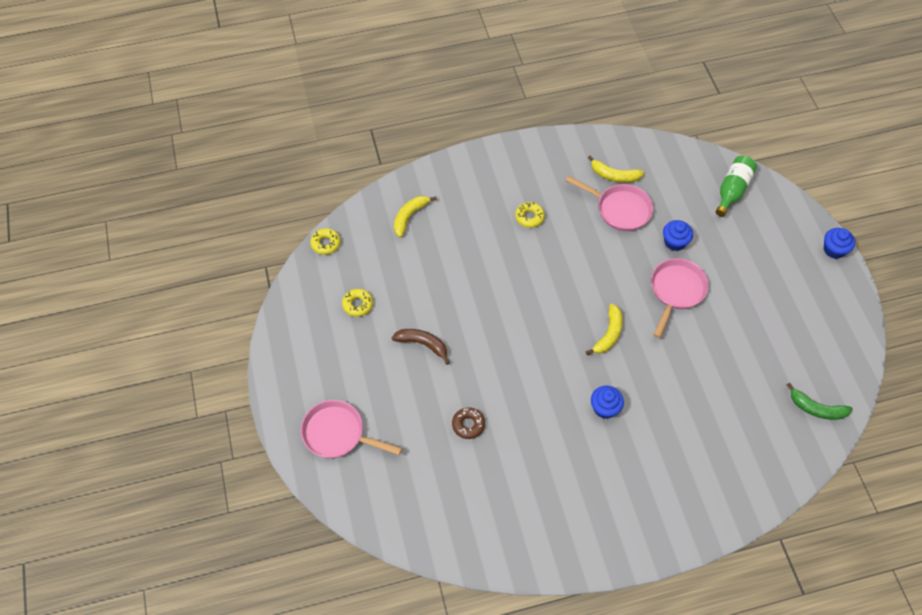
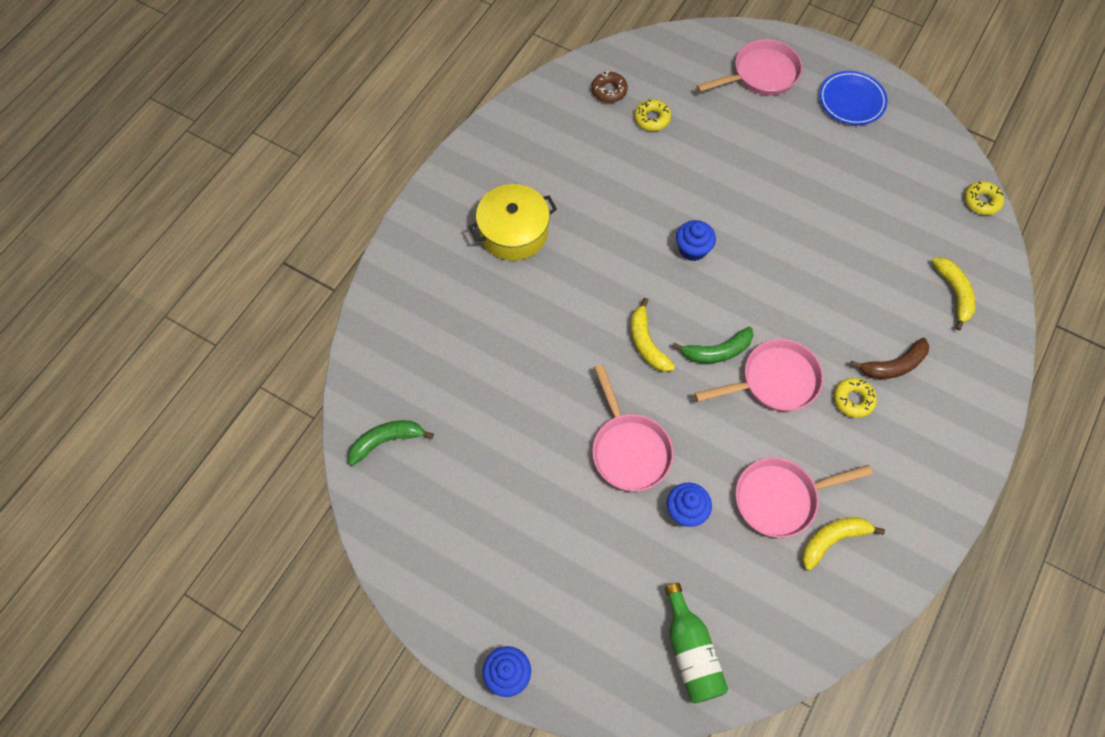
camera: 135 degrees right, 5 degrees up
(309, 363) = (851, 101): none -> blue plate
(358, 304) = (881, 175): yellow donut -> yellow donut (652, 118)
(423, 344) = (788, 191): brown banana -> brown banana (893, 365)
(468, 425) = (675, 162): brown donut -> brown donut (609, 91)
(559, 258) = (774, 381): none -> pink pan
(573, 297) = (717, 351): none -> green banana
(604, 408) = (581, 271): blue cupcake -> blue cupcake (692, 249)
(623, 471) = (513, 232): none -> yellow pot

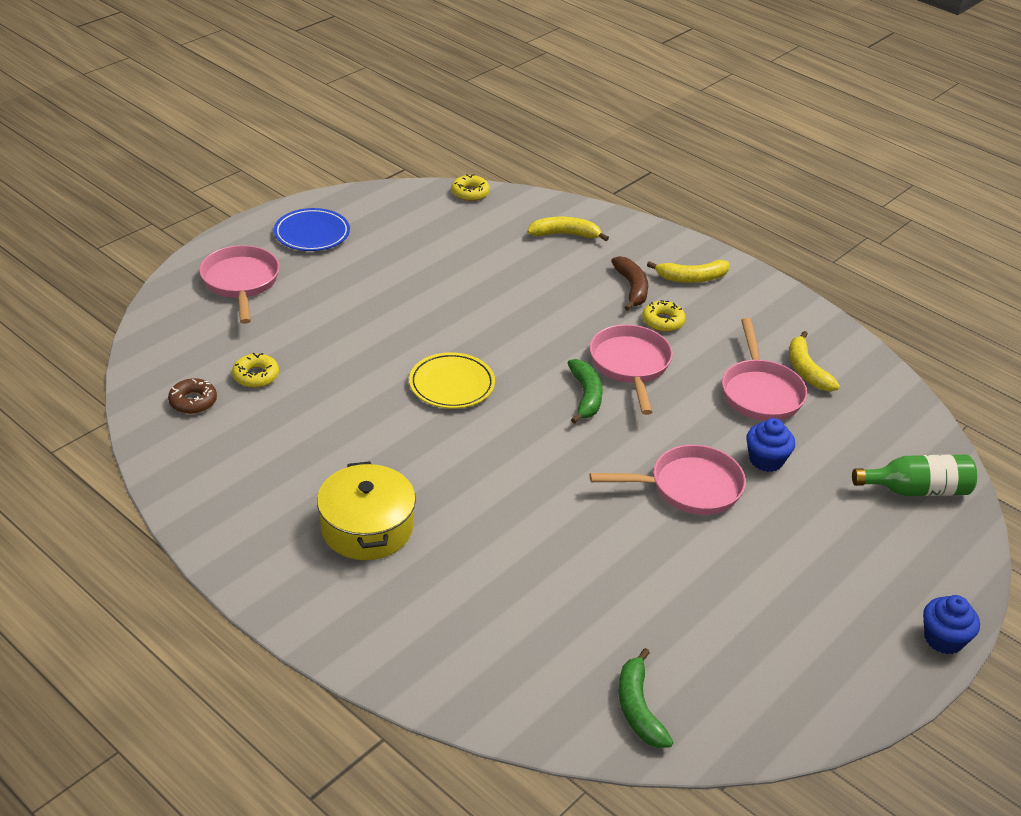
camera: 80 degrees left, 25 degrees down
(646, 343) = (560, 446): yellow banana -> yellow banana (691, 278)
(692, 249) = (452, 385): blue cupcake -> yellow plate

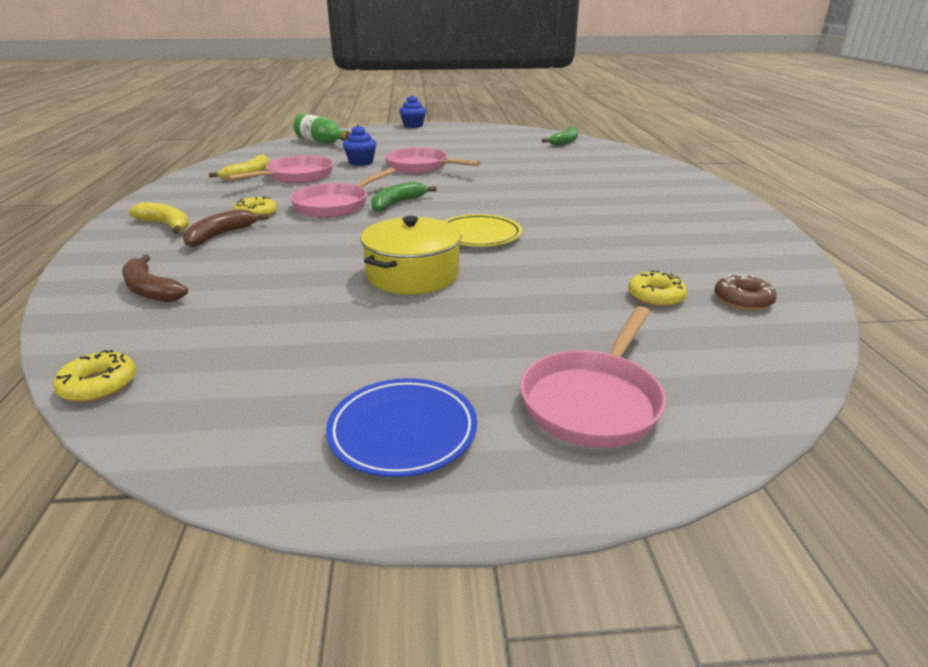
camera: 135 degrees left, 10 degrees down
(367, 528) = (638, 202): yellow pot -> yellow pot (413, 275)
(565, 234) = (150, 290): yellow banana -> brown banana

